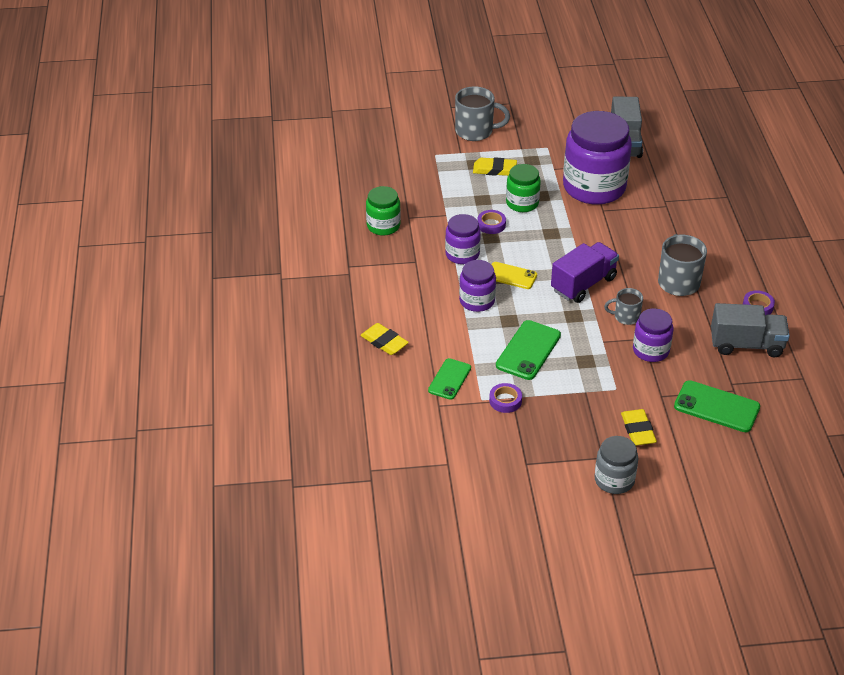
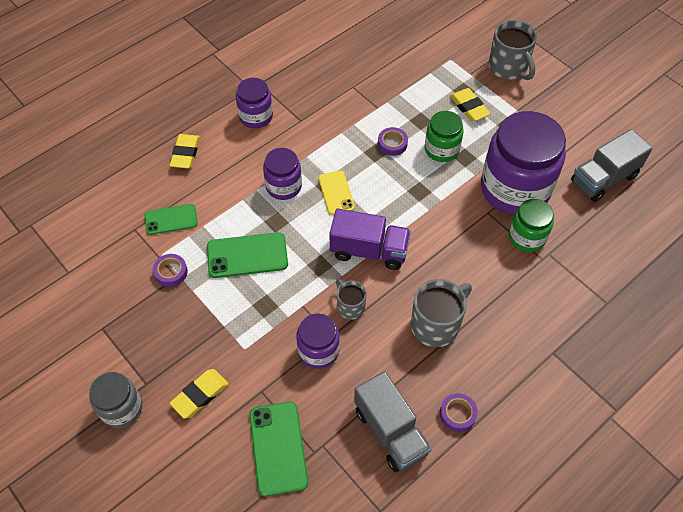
camera: 55 degrees right, 15 degrees up
(383, 226) = (327, 77): green jar -> green jar (527, 237)
(462, 254) = (336, 145): purple jar -> purple jar (256, 116)

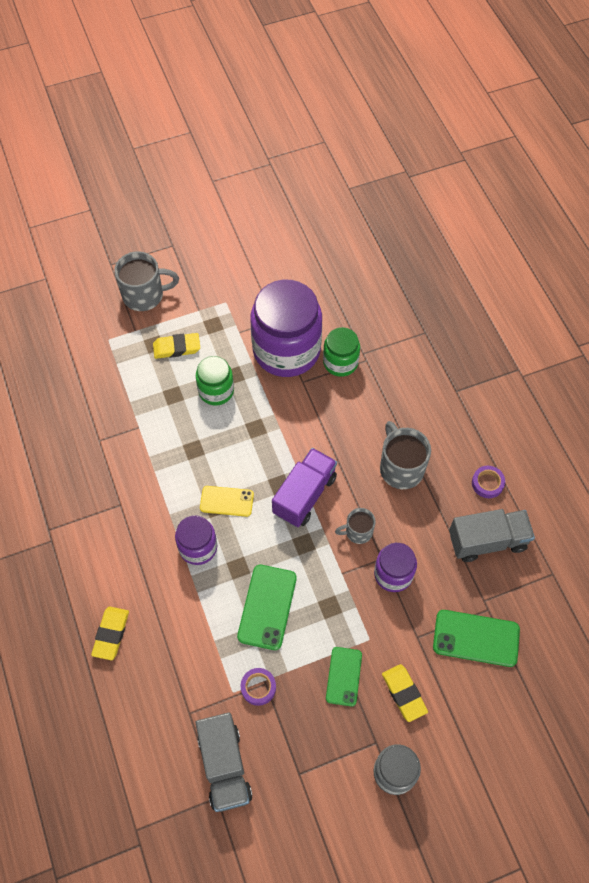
camera: 70 degrees left, 5 degrees up
(171, 219) = (192, 671): green phone -> green phone (343, 676)
(185, 153) = (111, 634): yellow eraser -> yellow eraser turned 75 degrees clockwise
(256, 116) = (93, 547): purple jar -> none
(392, 144) = (190, 430): purple tape -> none
(604, 179) = (305, 278): grey truck -> grey truck (225, 766)

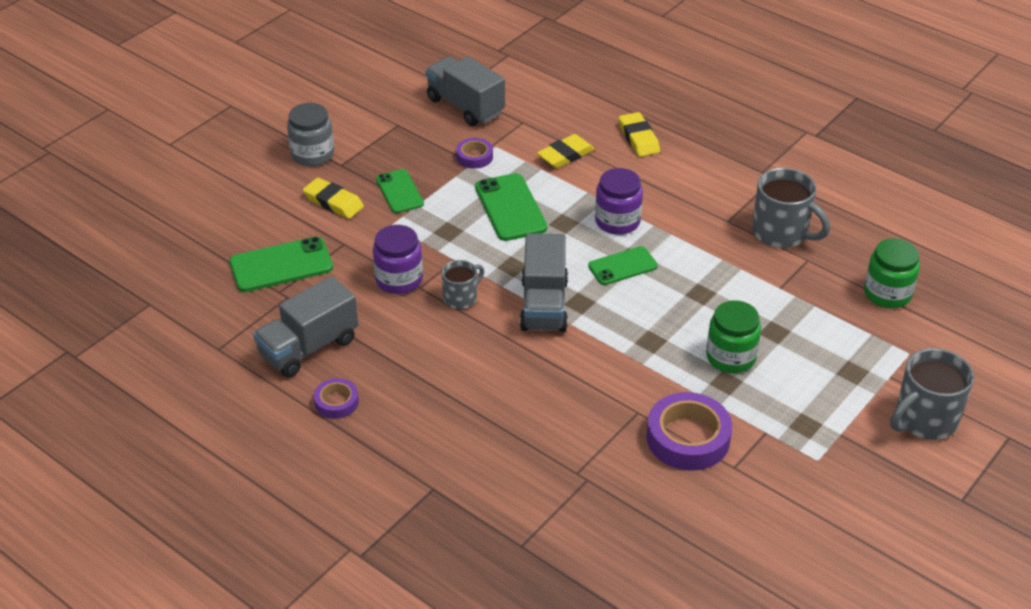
camera: 150 degrees right, 20 degrees down
(177, 348) = (821, 380): yellow eraser -> yellow eraser (565, 155)
(226, 501) = (622, 266): yellow phone -> green phone
(286, 350) = (688, 438): purple jar -> purple tape
(304, 495) = (544, 305): purple truck -> grey truck
(340, 362) = (608, 454): green jar -> green jar (887, 293)
(400, 468) = (452, 374): grey mug -> grey mug (781, 233)

